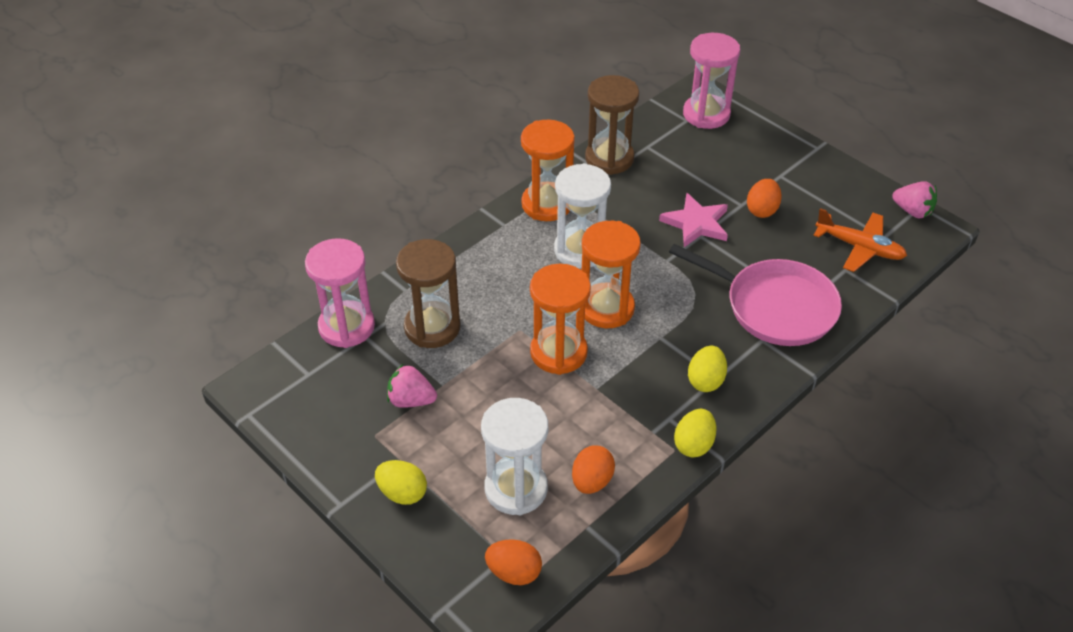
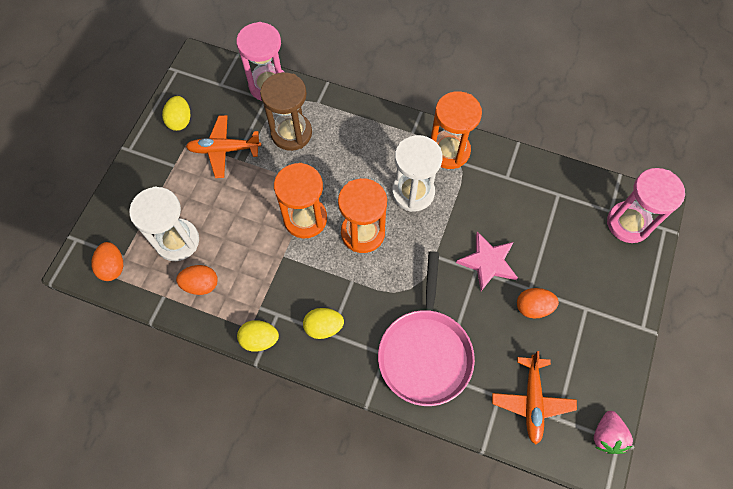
camera: 65 degrees right, 20 degrees up
(402, 493) = (149, 178): yellow egg -> yellow egg (180, 121)
(411, 400) = (224, 149): pink strawberry -> orange plane
(609, 158) = (526, 172): brown hourglass -> none

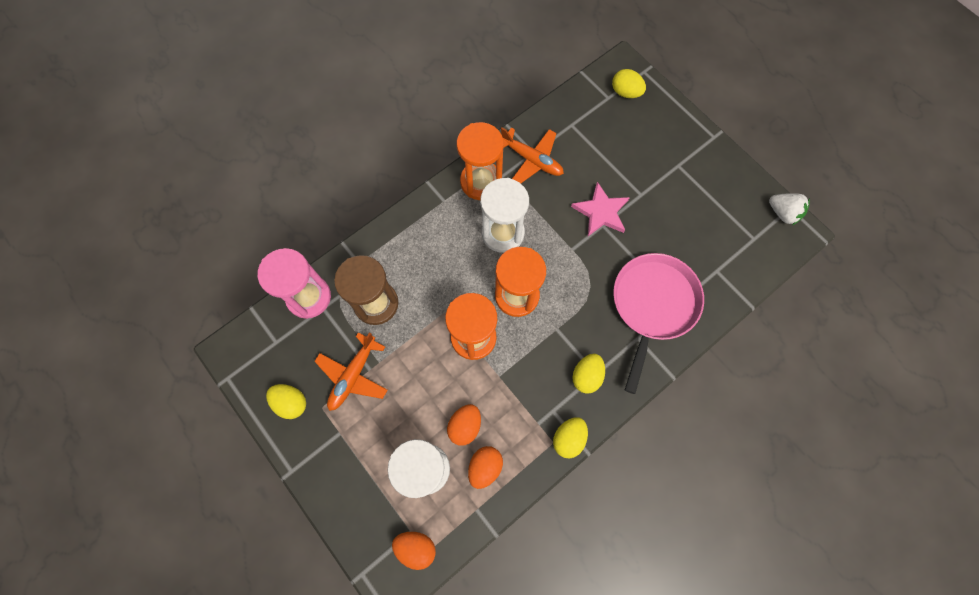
camera: 60 degrees left, 5 degrees up
(425, 352) = (653, 305): pink pan -> pink pan turned 105 degrees counterclockwise
(532, 401) = (732, 249): orange plane -> orange plane (532, 160)
(533, 307) = (657, 202): orange egg -> orange egg (465, 426)
(606, 435) = (783, 213): pink strawberry -> white strawberry
(628, 223) = (625, 92): pink hourglass -> yellow egg

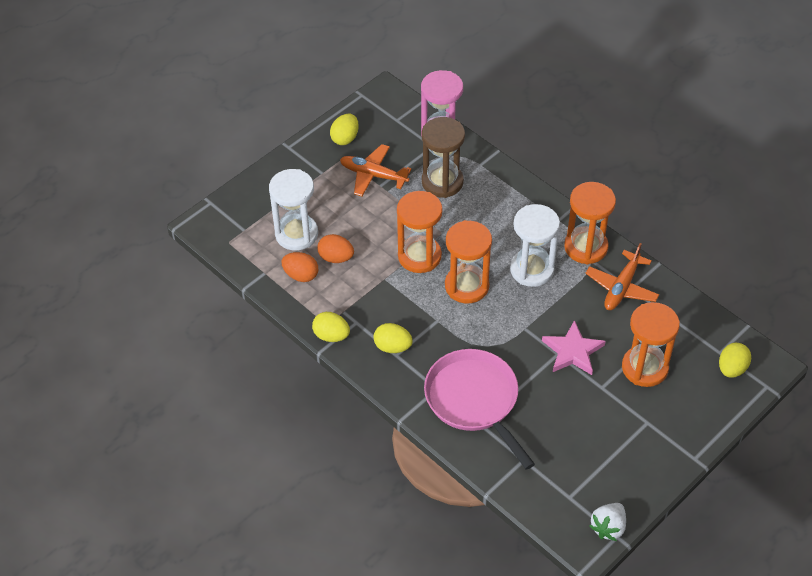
camera: 85 degrees right, 20 degrees down
(416, 547) = (232, 235): orange egg -> none
(622, 157) = (644, 368): none -> orange hourglass
(653, 305) = (474, 400): pink pan -> pink pan turned 135 degrees counterclockwise

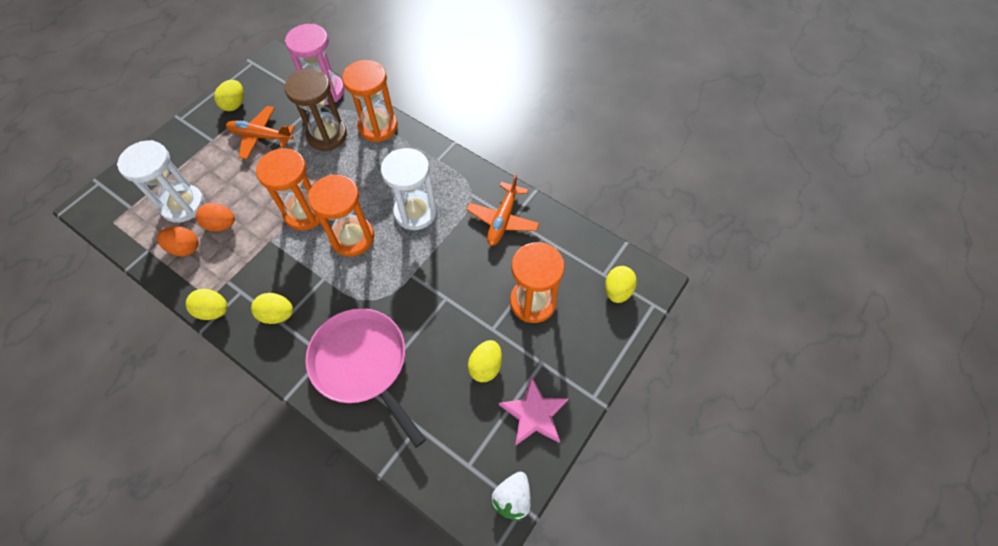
camera: 10 degrees left, 10 degrees up
(572, 351) = (460, 293): pink star -> pink star (534, 414)
(586, 247) = (465, 183): orange hourglass -> orange hourglass (378, 127)
(592, 418) = (485, 366): none -> yellow egg

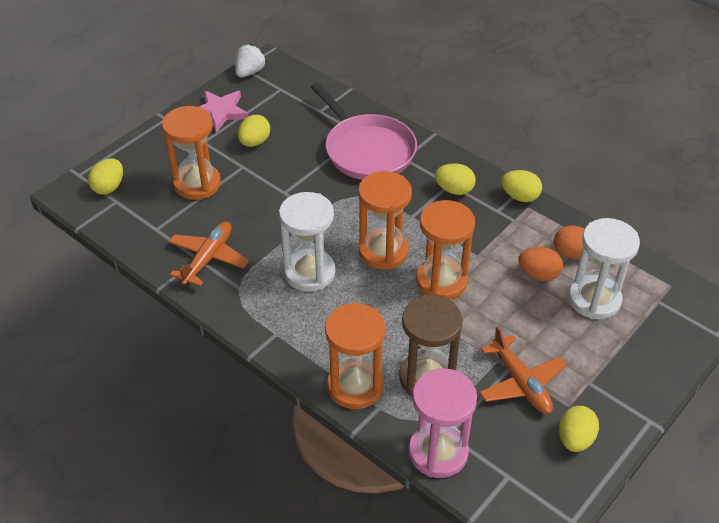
camera: 175 degrees left, 15 degrees down
(261, 136) = (521, 383): orange plane -> orange plane turned 45 degrees clockwise

